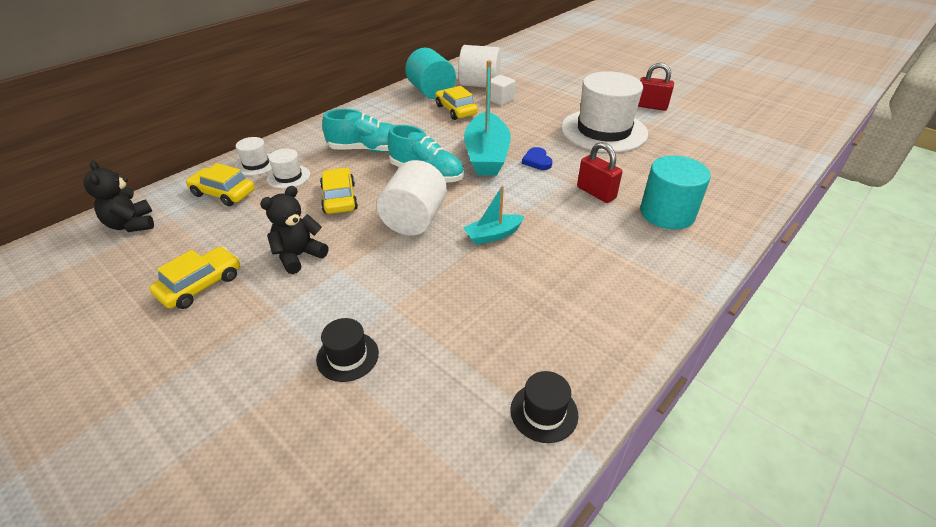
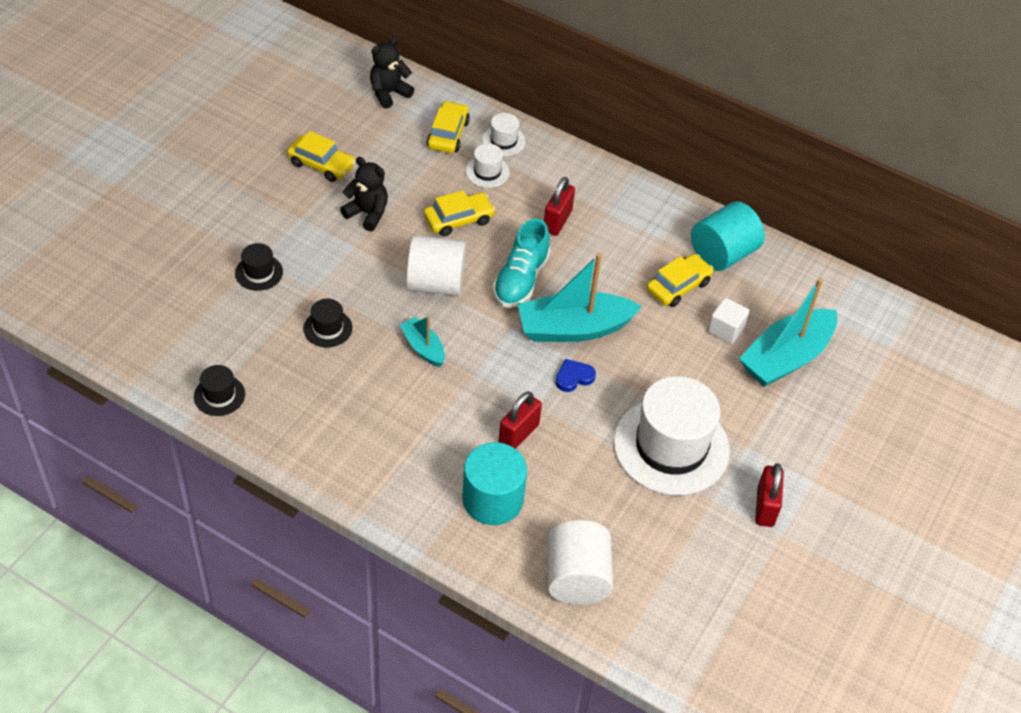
camera: 75 degrees right, 10 degrees up
(367, 149) = (557, 221): turquoise shoe -> red padlock
(453, 300) = (328, 328): none -> black hat
(479, 85) = (764, 303): white cylinder -> white cylinder (576, 578)
(528, 85) = (786, 358): none -> turquoise boat

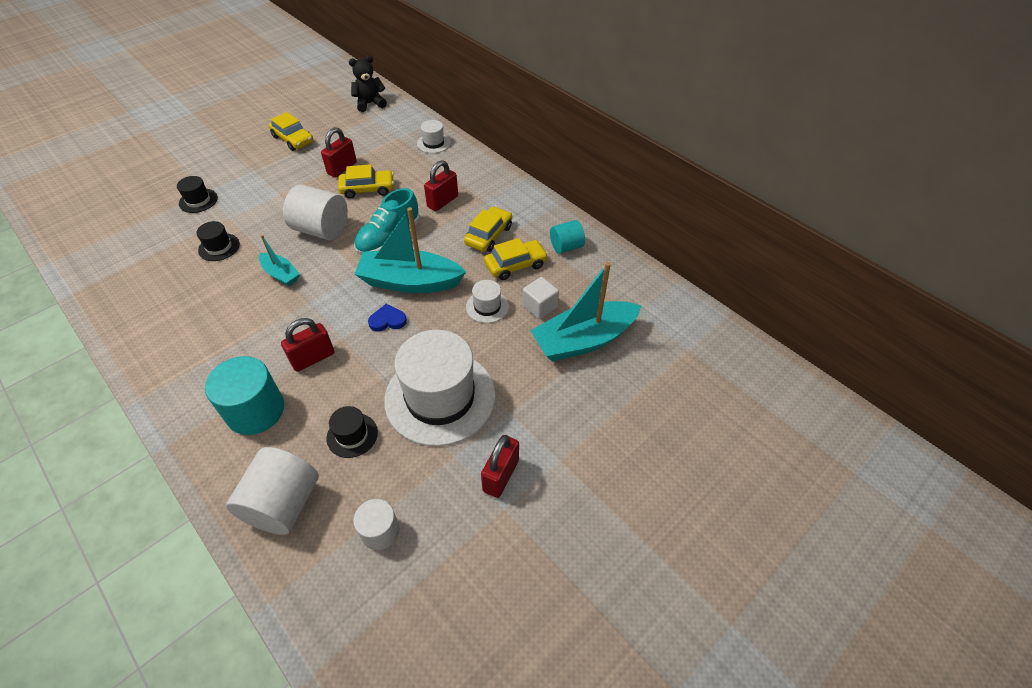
camera: 20 degrees right, 0 degrees up
(219, 395) = (104, 280): black hat -> black hat (352, 435)
(367, 213) = (303, 175): black teddy bear -> none
(410, 196) = (342, 168): none -> red padlock
(423, 347) = (281, 274): turquoise boat -> turquoise boat turned 150 degrees clockwise
(448, 134) = (395, 133): yellow car -> yellow car (488, 235)
(487, 172) = (409, 161): white hat -> white hat (487, 306)
(680, 580) = (380, 531): none -> white cylinder
(723, 254) = (566, 247): turquoise cylinder -> turquoise cylinder, size x0.59

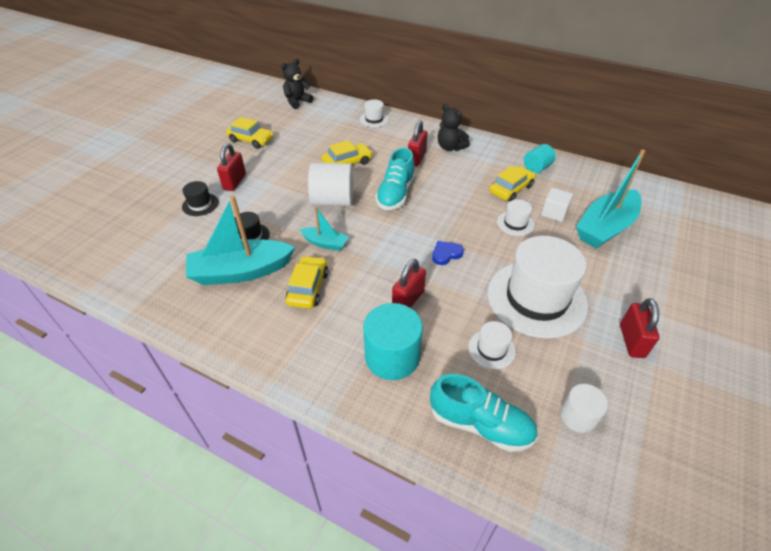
camera: 20 degrees left, 5 degrees down
(283, 504) = (480, 424): white cylinder -> turquoise shoe
(342, 168) = (313, 152): red padlock -> red padlock (235, 182)
(352, 435) = (491, 349): black hat -> white hat
(410, 282) = (440, 221): turquoise boat -> turquoise boat (241, 271)
(488, 235) = (472, 173): yellow car -> yellow car (308, 288)
(489, 197) = (450, 147): none -> black teddy bear

